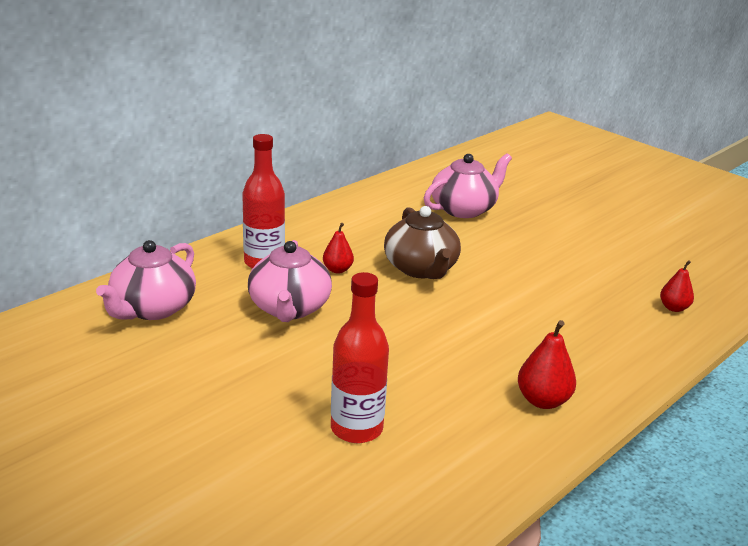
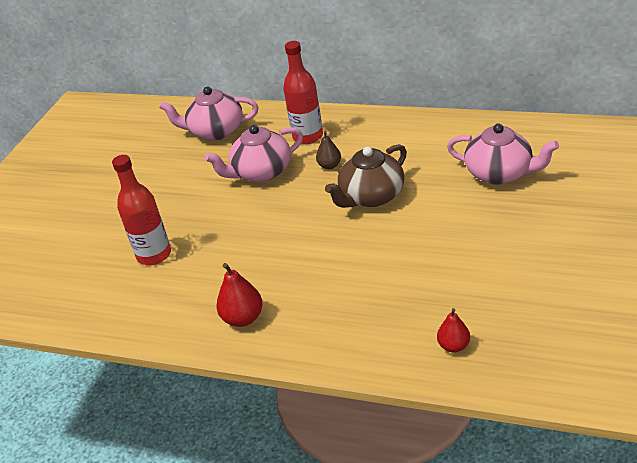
camera: 70 degrees right, 10 degrees up
(337, 270) = (329, 166): red pear -> brown pear

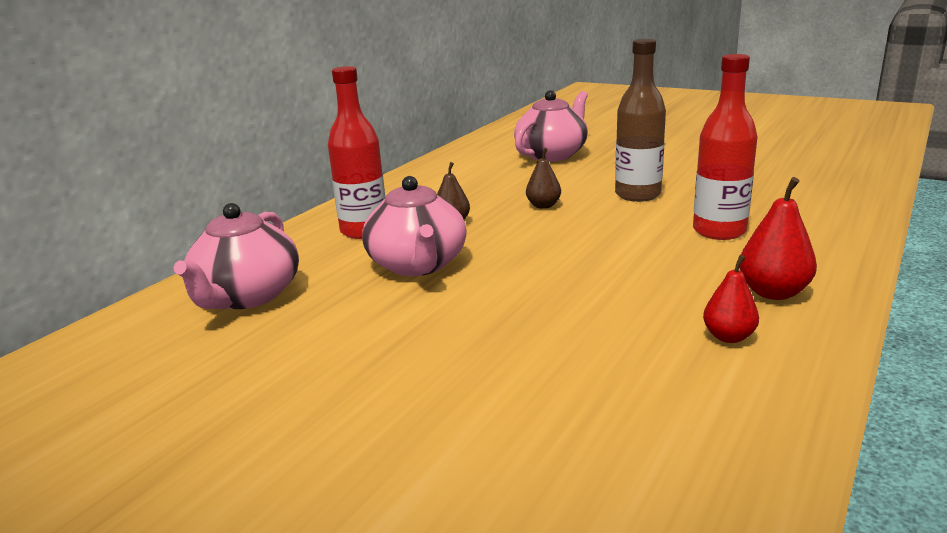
camera: 80 degrees left, 15 degrees down
(154, 255) = (579, 367): red bottle -> red bottle (719, 231)
(371, 196) = (543, 206): brown teapot -> brown pear
(408, 238) = (637, 195): none -> brown bottle
(453, 346) = (826, 190): red pear -> red pear (728, 337)

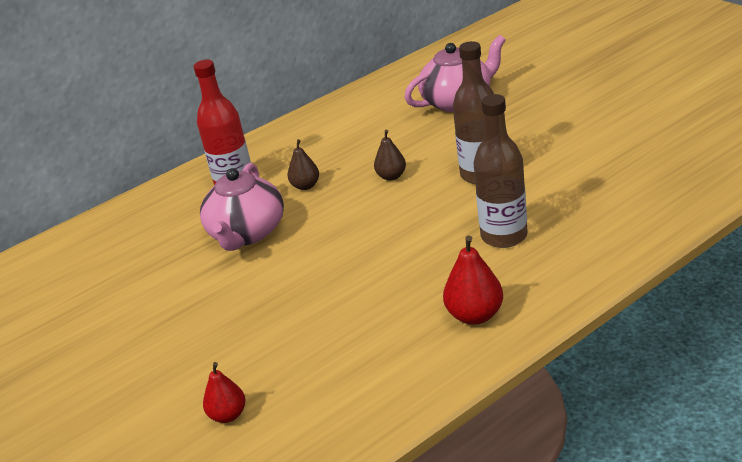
camera: 25 degrees right, 10 degrees up
(247, 296) = (118, 245): pink teapot -> none
(719, 231) = (504, 236): red bottle -> brown bottle
(728, 337) = (399, 352): red pear -> red pear (228, 415)

